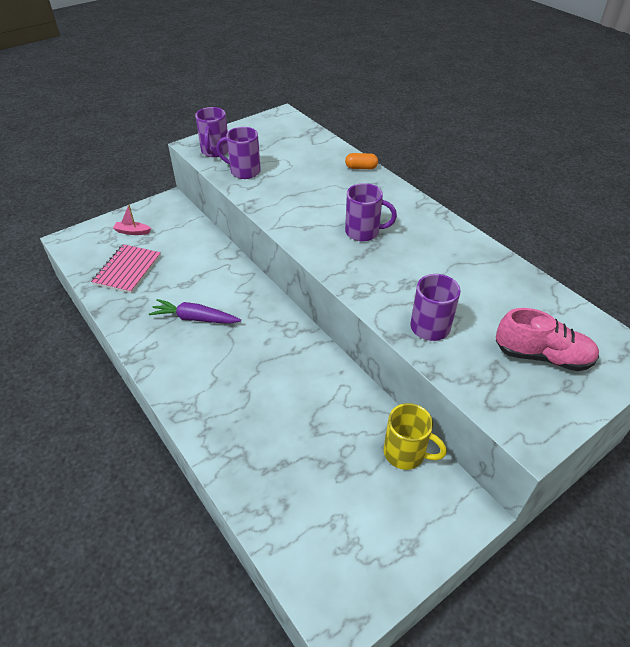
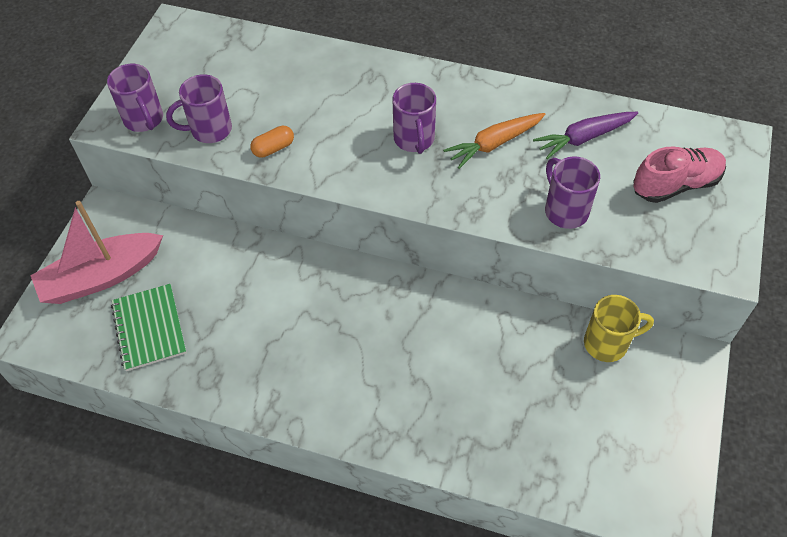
camera: 35 degrees left, 10 degrees up
(127, 270) = (149, 328): pink notebook -> green notebook
(132, 232) = (101, 277): pink boat -> pink boat, size x2.40
(195, 318) = (289, 337): purple carrot -> purple carrot (584, 138)
(361, 167) = (336, 57): orange capsule -> orange capsule (273, 148)
(363, 232) = (414, 139): purple mug -> purple mug turned 105 degrees clockwise
(418, 260) = (494, 144): none -> orange carrot

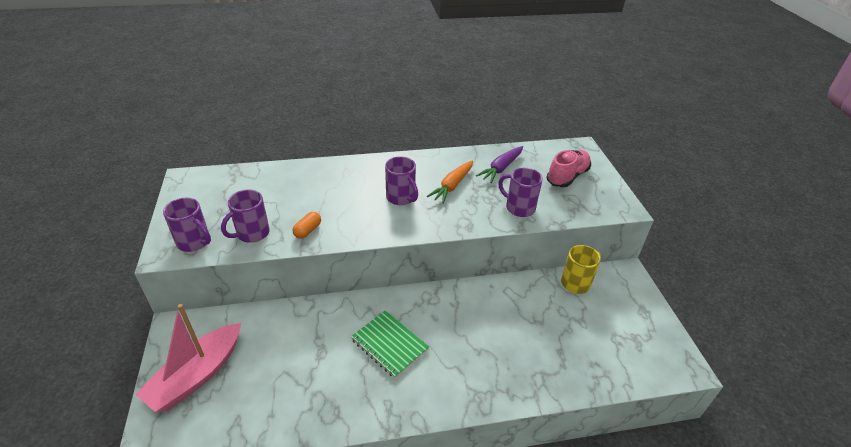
camera: 30 degrees left, 15 degrees down
(149, 328) = (259, 397): green notebook -> green notebook (389, 344)

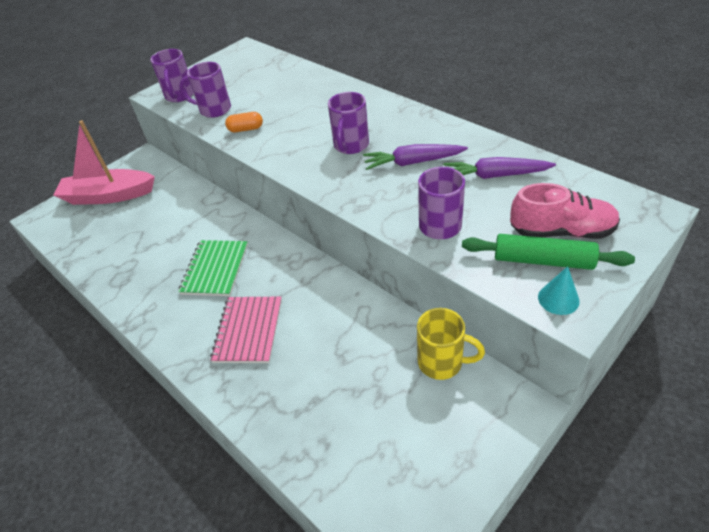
camera: 60 degrees right, 5 degrees up
(452, 186) = (412, 162): orange carrot -> purple carrot
(472, 356) = (248, 331): none -> pink notebook
(581, 194) = (543, 260): none -> green rolling pin
(611, 205) = (558, 299): none -> turquoise cone

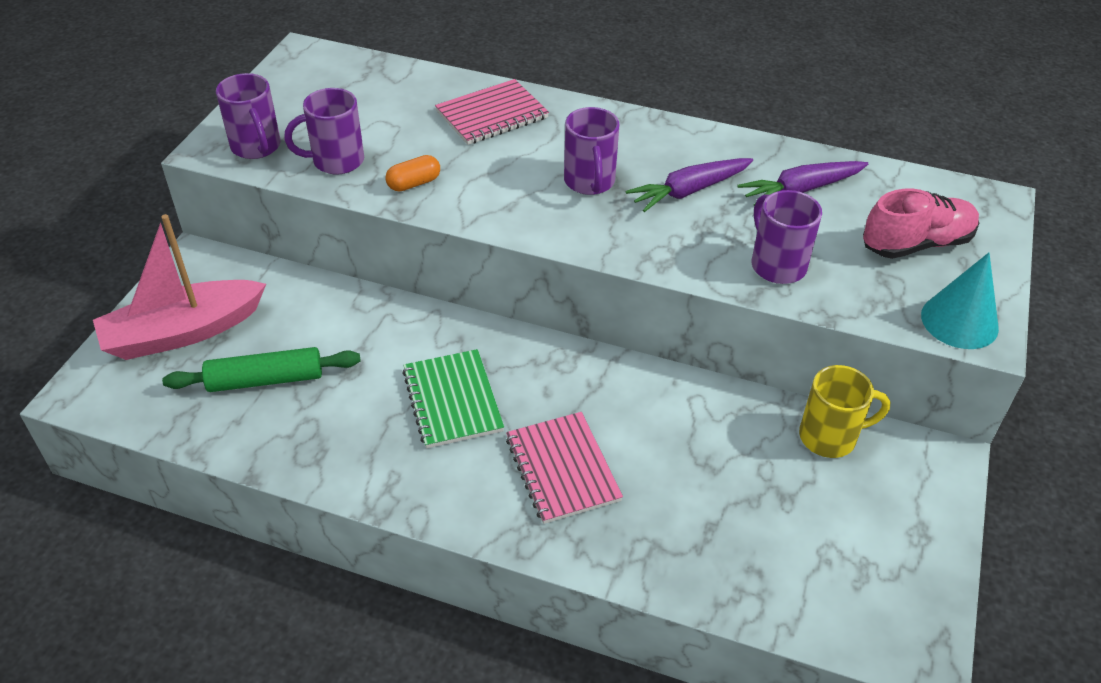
camera: 30 degrees left, 0 degrees up
(321, 96) = (492, 115): none -> pink notebook
(543, 260) = (917, 282): green rolling pin -> green rolling pin (265, 379)
(558, 299) = (959, 321): turquoise cone -> turquoise cone, size x1.61

